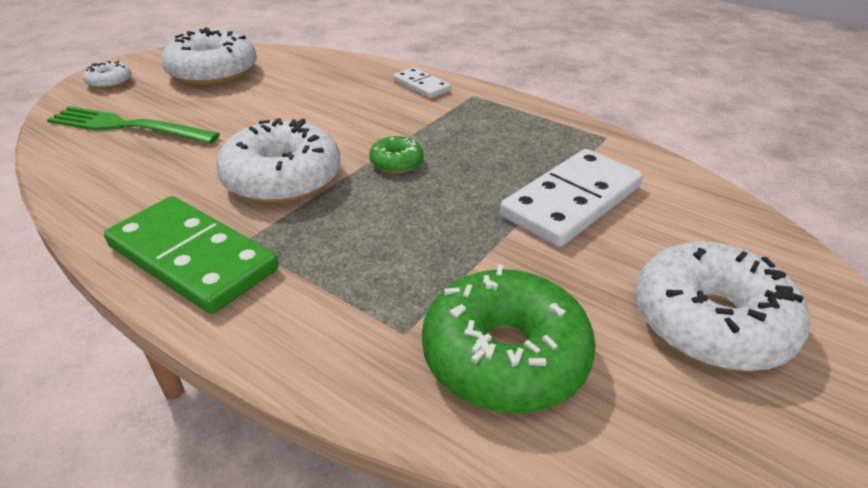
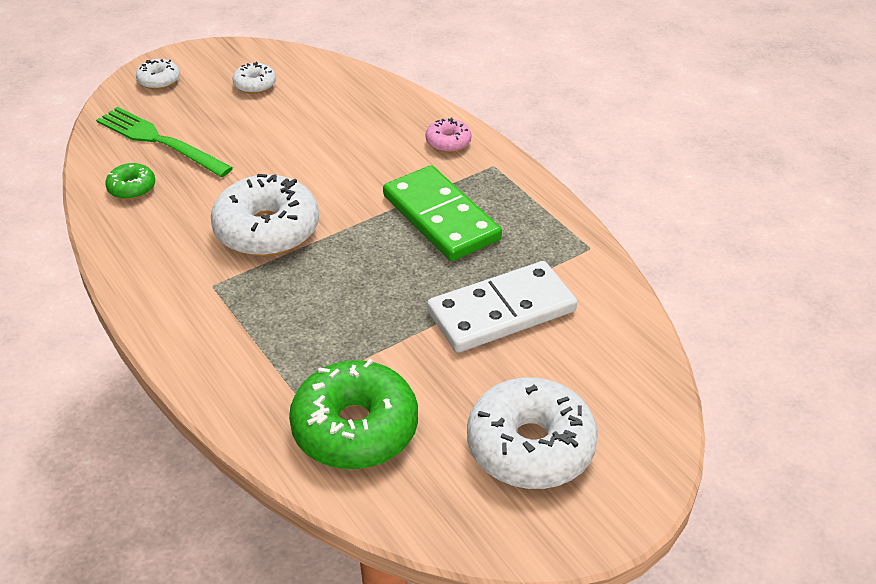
camera: 20 degrees right, 5 degrees up
(192, 258) = (170, 291): green domino -> green domino (440, 218)
(213, 73) = (255, 85): white donut -> white donut, size x0.48
(396, 163) = (371, 234): green donut -> green donut (132, 188)
(421, 86) = (448, 142): white domino -> pink donut

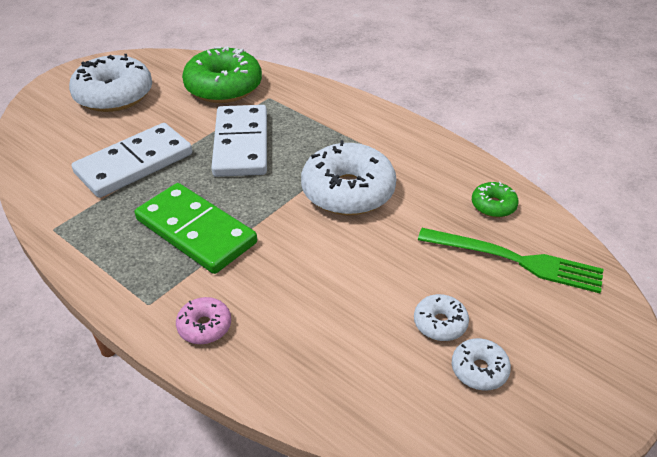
camera: 165 degrees right, 0 degrees up
(159, 80) = (599, 349): white donut -> white donut (440, 323)
(362, 314) = (241, 144): none -> white domino

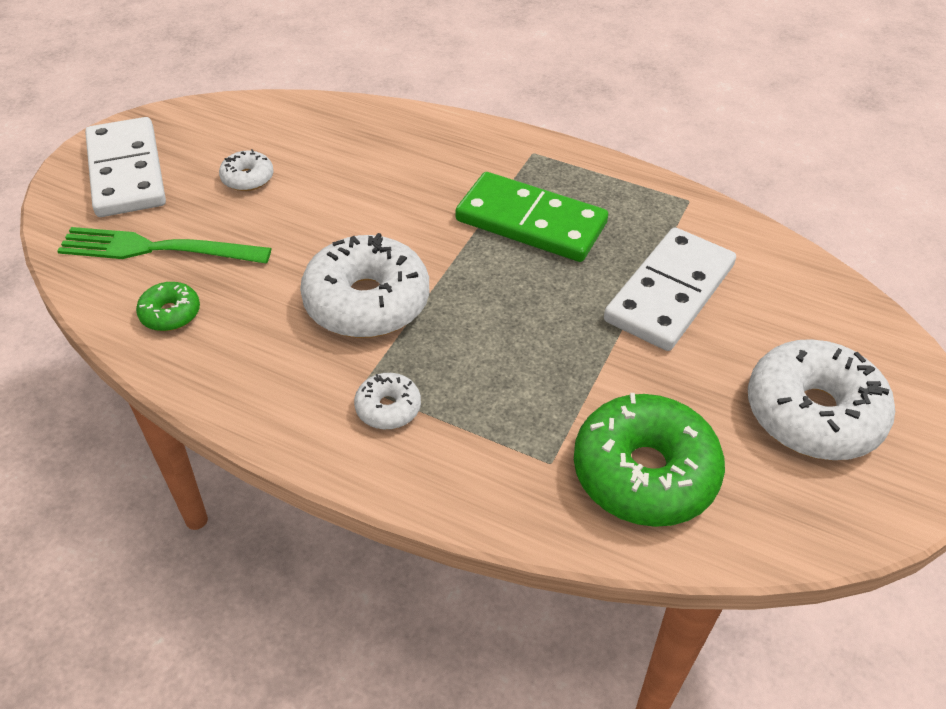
camera: 165 degrees right, 5 degrees up
(204, 326) = (469, 144): pink donut -> none
(241, 144) = (544, 351): white domino -> white domino (126, 172)
(479, 370) = (213, 150): white donut -> white donut (388, 408)

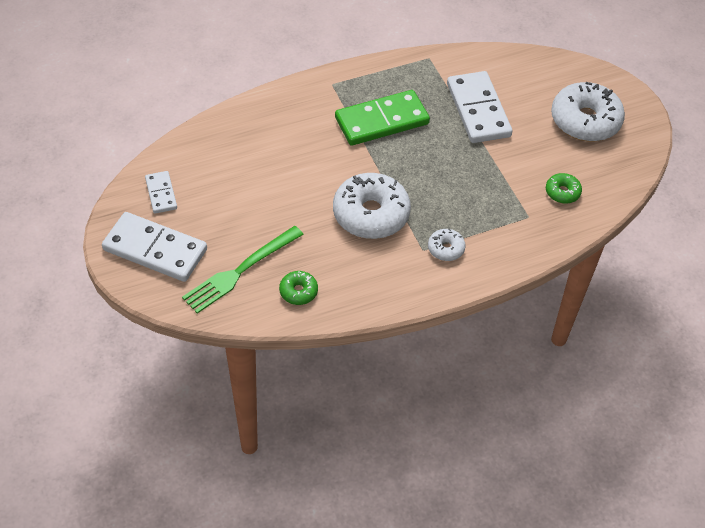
camera: 50 degrees left, 5 degrees up
(213, 131) = (161, 194): none -> white domino
(247, 178) = (222, 203): white donut -> none
(644, 473) = (562, 192): green donut -> green donut, size x0.48

